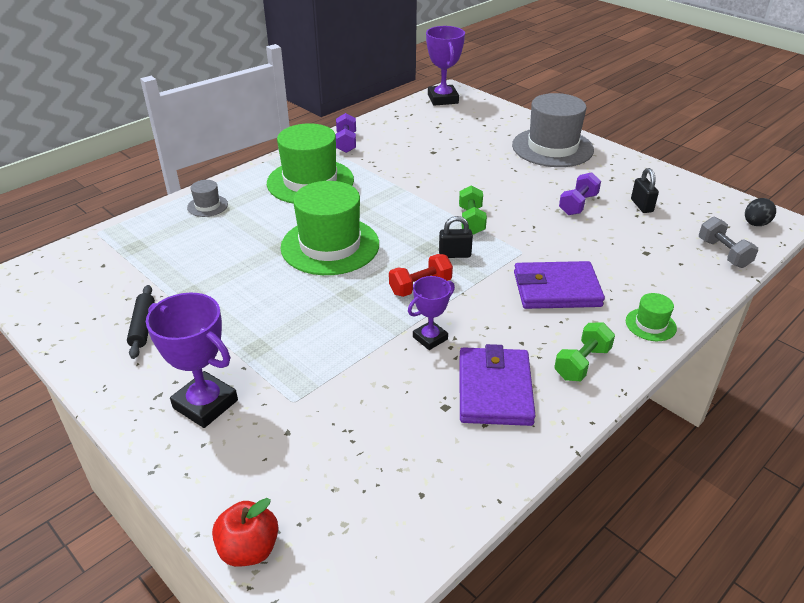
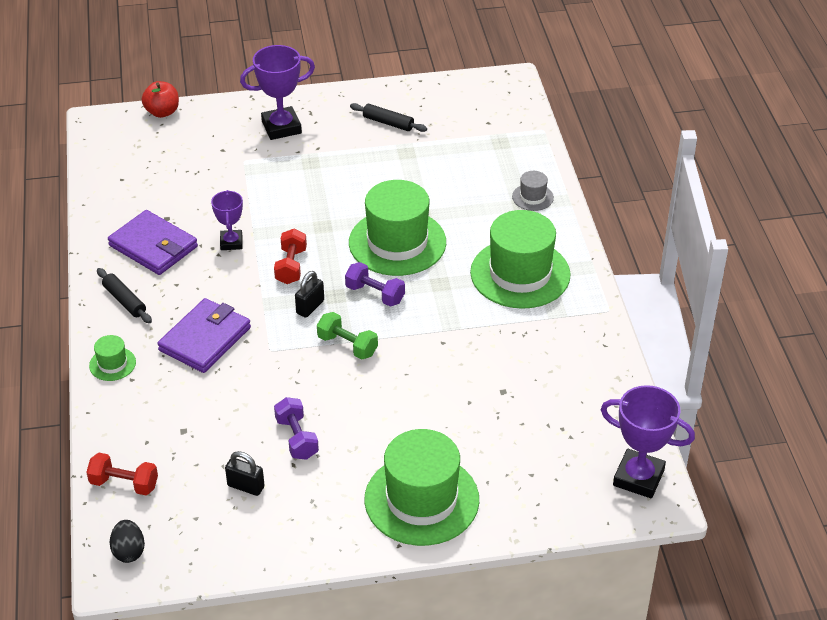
camera: 125 degrees right, 5 degrees up
(346, 143) = (584, 334): purple dumbbell -> purple dumbbell (375, 294)
(552, 147) = (421, 499): grey hat -> green hat
(582, 363) = (124, 301): green dumbbell -> black rolling pin
(723, 253) = (124, 484): grey dumbbell -> red dumbbell

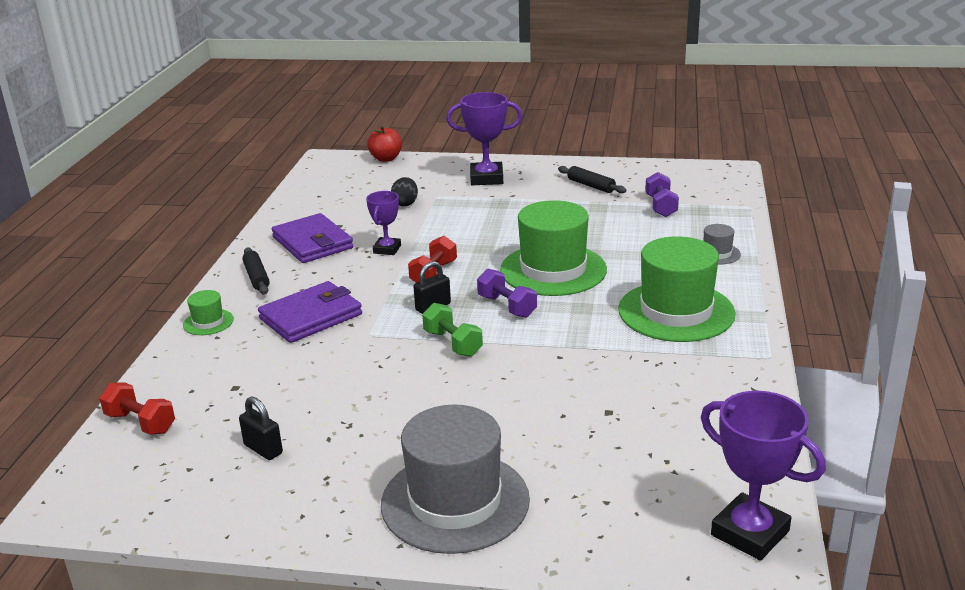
camera: 20 degrees right, 15 degrees down
(129, 551) = (95, 486): black egg -> black egg (405, 203)
(296, 438) = (348, 415): purple dumbbell -> purple dumbbell (660, 206)
(421, 499) = (455, 501): green hat -> grey hat

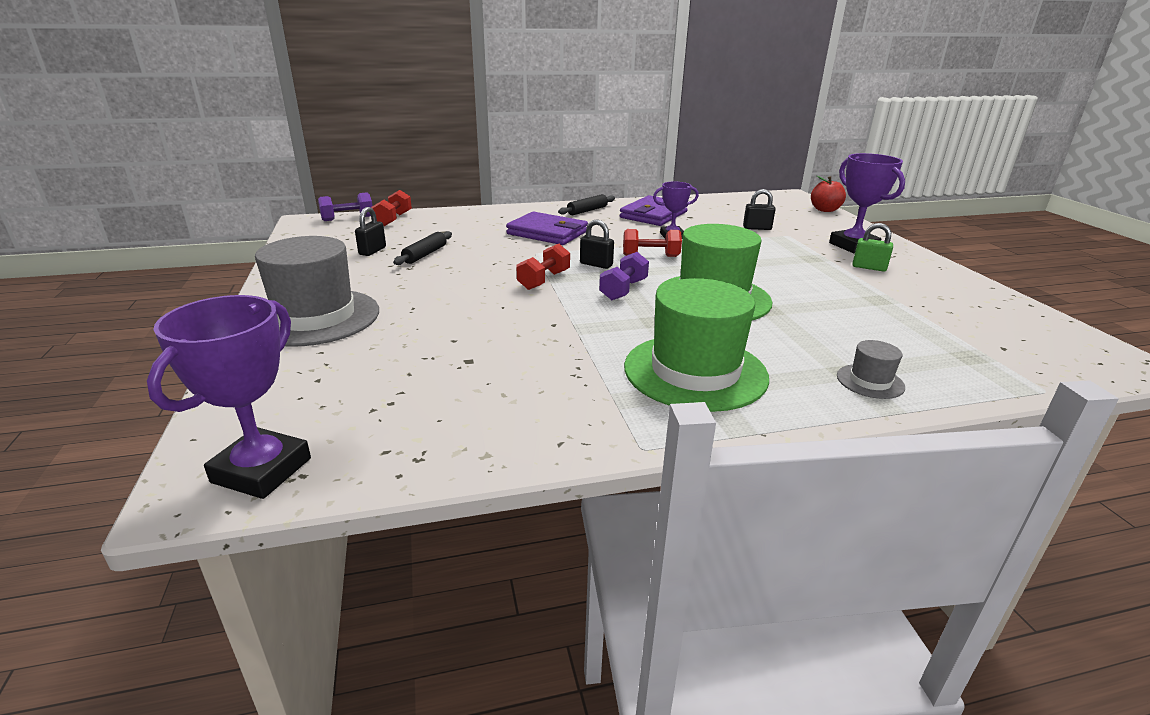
camera: 65 degrees right, 0 degrees up
(208, 322) = (518, 211): green hat -> none
(405, 203) = (757, 228): black egg -> black padlock
(453, 343) = (544, 280): green dumbbell -> red dumbbell
(536, 189) = (869, 267): none -> green padlock
(591, 186) = (921, 289): black rolling pin -> black rolling pin (425, 254)
(660, 206) = (938, 332): purple dumbbell -> purple dumbbell (347, 218)

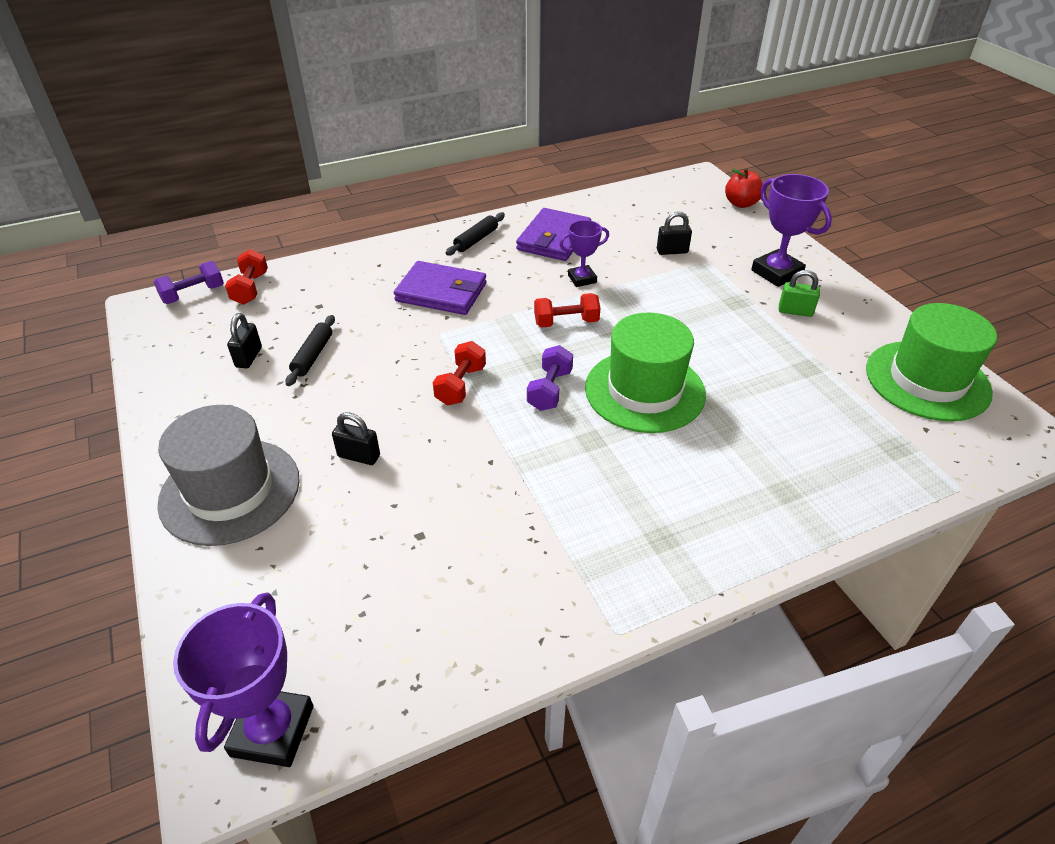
camera: 10 degrees left, 15 degrees up
(596, 264) = (510, 347): black padlock -> black padlock (359, 456)
(695, 371) = (646, 514): green hat -> green hat (927, 380)
(870, 381) = (808, 501): grey hat -> none

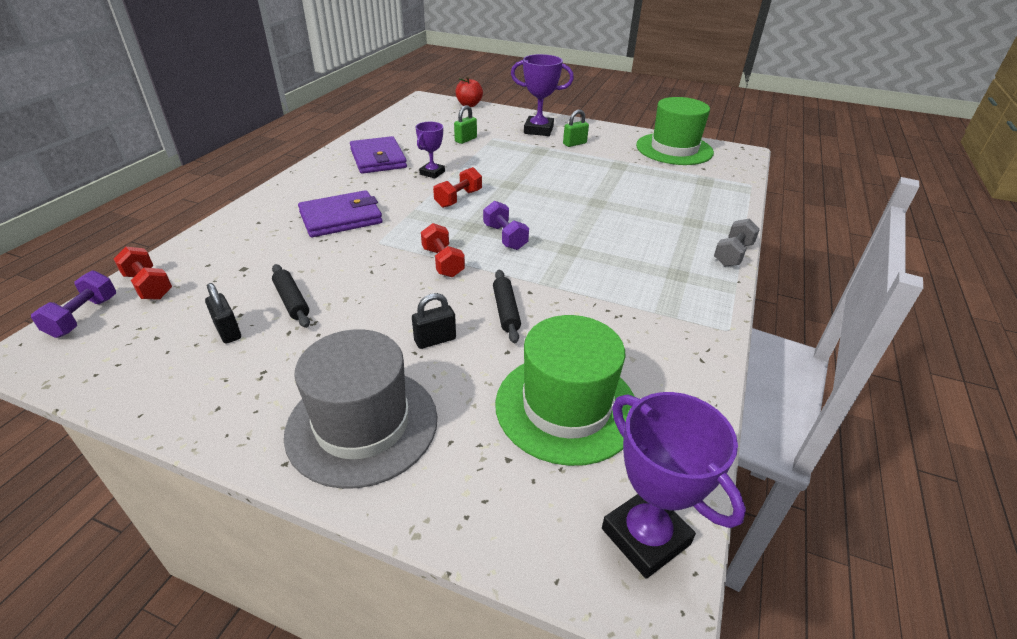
camera: 45 degrees left, 5 degrees down
(476, 240) = (319, 179): black rolling pin -> black rolling pin (506, 311)
(644, 391) = (559, 212): green hat -> green hat (566, 407)
(672, 251) = (465, 140): black padlock -> green padlock
(769, 559) = (732, 254): none -> grey dumbbell

